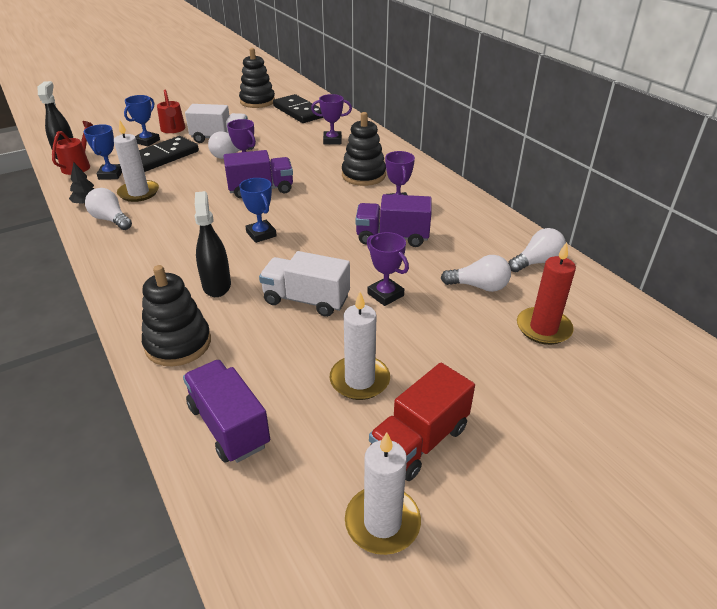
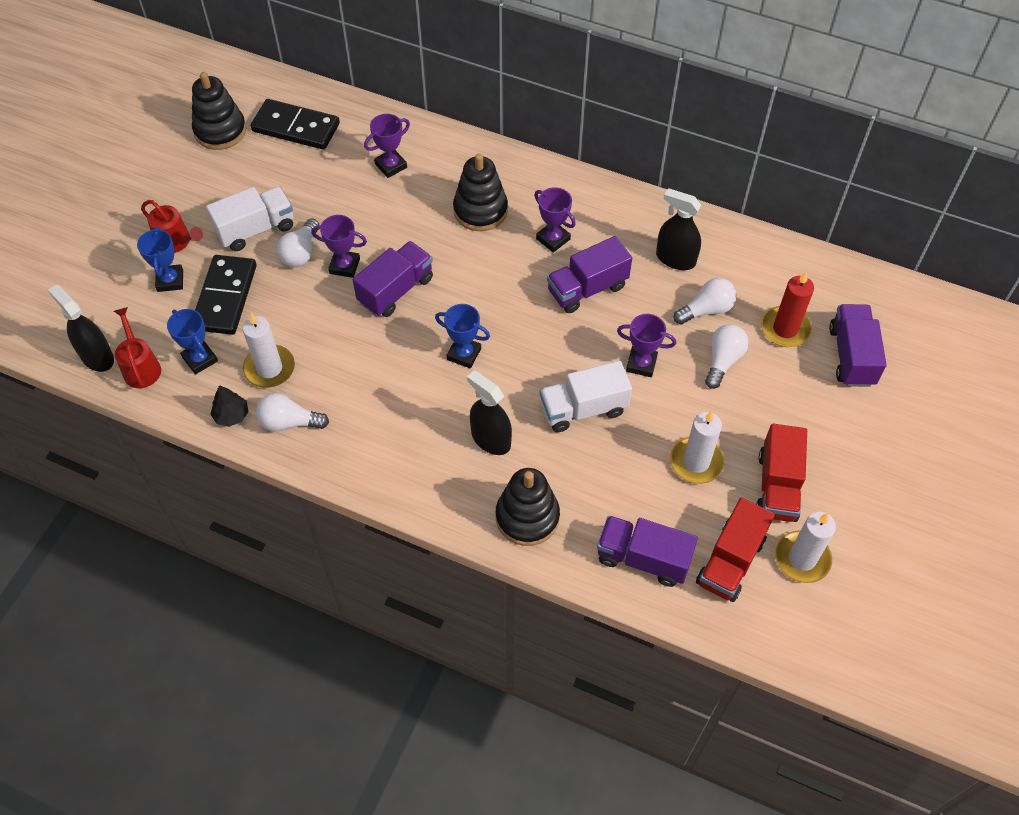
camera: 35 degrees left, 20 degrees up
(304, 478) = (730, 561): none -> red truck
(483, 248) = (675, 259): none -> black spray bottle
(537, 262) = (730, 252): white light bulb -> white light bulb (723, 360)
(599, 377) = (851, 356): none -> purple truck

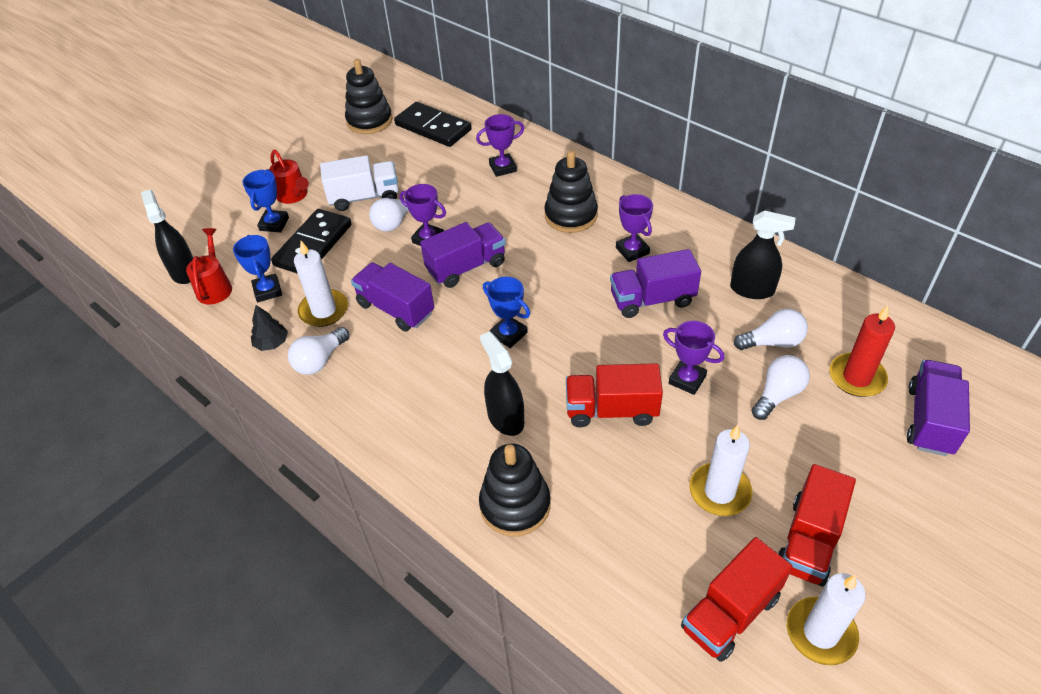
camera: 20 degrees right, 10 degrees down
(289, 422) = (320, 360): white light bulb -> white light bulb turned 75 degrees counterclockwise
(583, 409) = (611, 410): white truck -> red truck
(643, 558) = (628, 582): purple truck -> purple truck (396, 309)
(675, 259) = (752, 289): black spray bottle -> black spray bottle turned 150 degrees clockwise

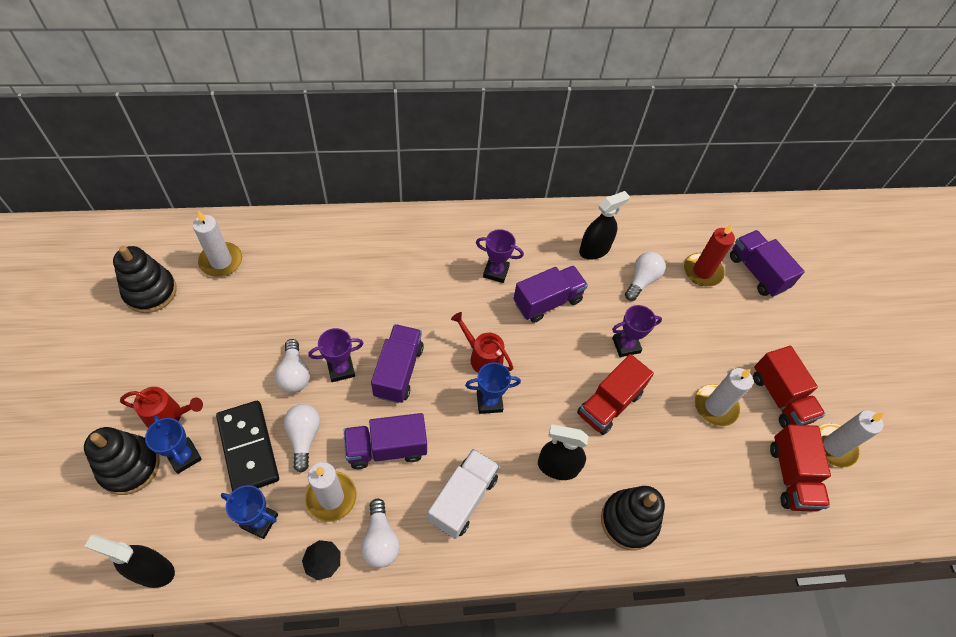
camera: 55 degrees left, 10 degrees up
(215, 287) = (204, 558): red watering can -> red watering can (482, 357)
(364, 197) = (239, 370): white truck -> white truck (463, 499)
(433, 127) = (221, 261): black domino -> white candle
(503, 168) = (326, 263): purple trophy -> none
(571, 215) = (424, 271): black stacking toy -> black stacking toy (129, 466)
(652, 299) = (547, 301): purple truck -> purple truck turned 150 degrees counterclockwise
(778, 394) = (679, 315): white light bulb -> white light bulb (304, 437)

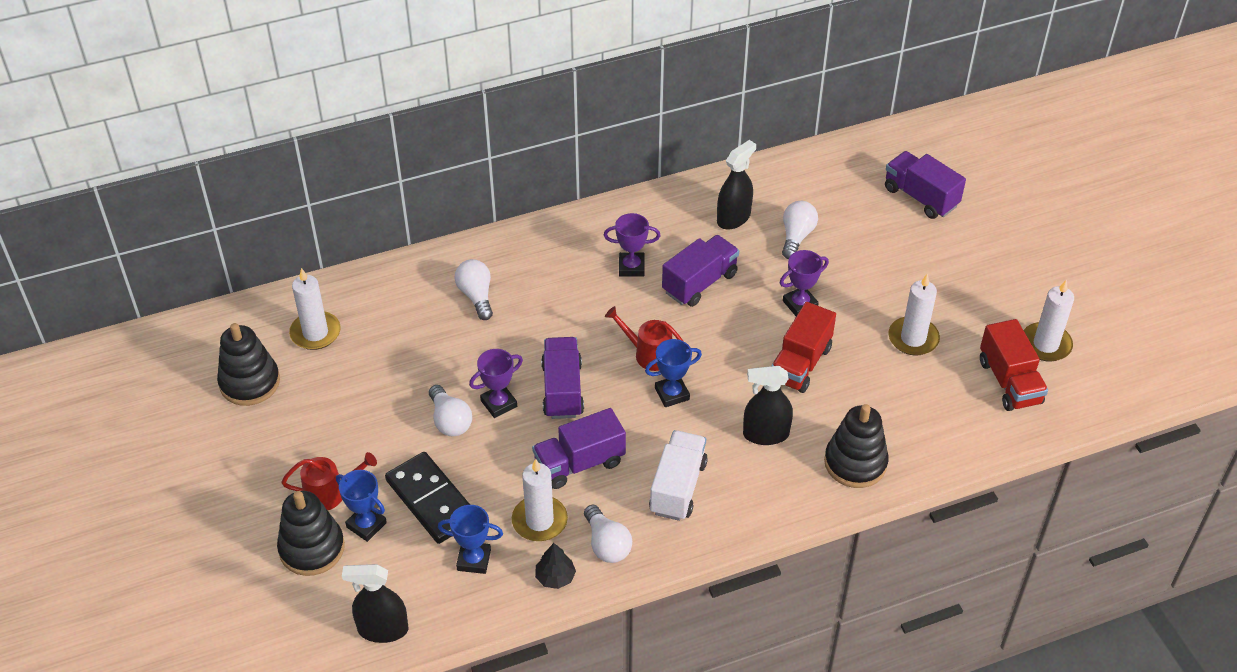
camera: 10 degrees left, 10 degrees down
(304, 437) = (487, 475): white light bulb -> white light bulb (476, 296)
(702, 271) = (860, 211): red candle -> none
(780, 397) = (978, 313): red truck -> none

